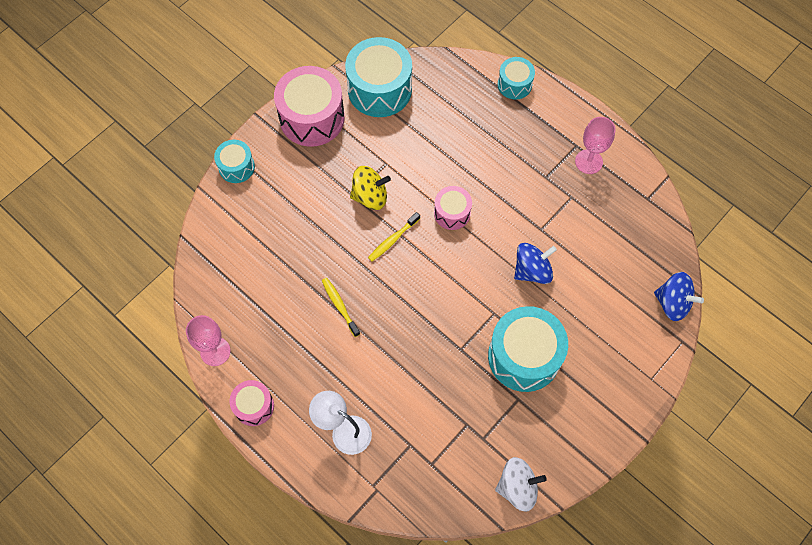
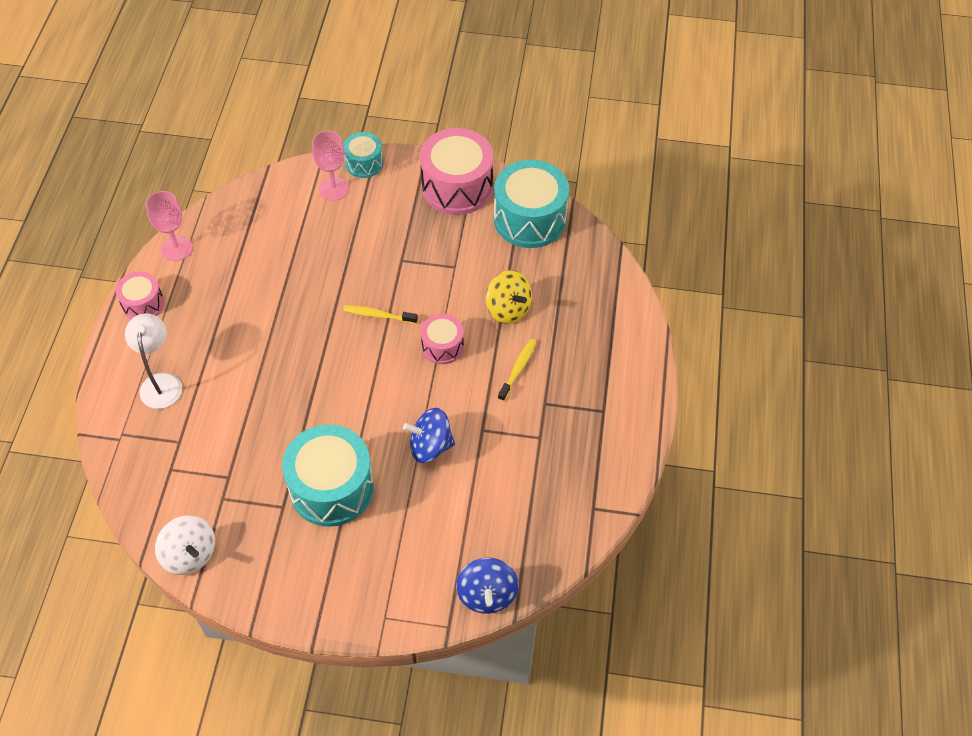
camera: 55 degrees right, 10 degrees down
(339, 306) = (281, 312): yellow toothbrush -> yellow toothbrush (518, 369)
(370, 196) = (410, 273): yellow spinning top -> yellow spinning top (508, 309)
(514, 84) = (628, 321): turquoise drum -> none
(532, 270) = (430, 446): blue spinning top -> blue spinning top turned 150 degrees clockwise
(588, 161) = (593, 431): pink goblet -> pink goblet (334, 189)

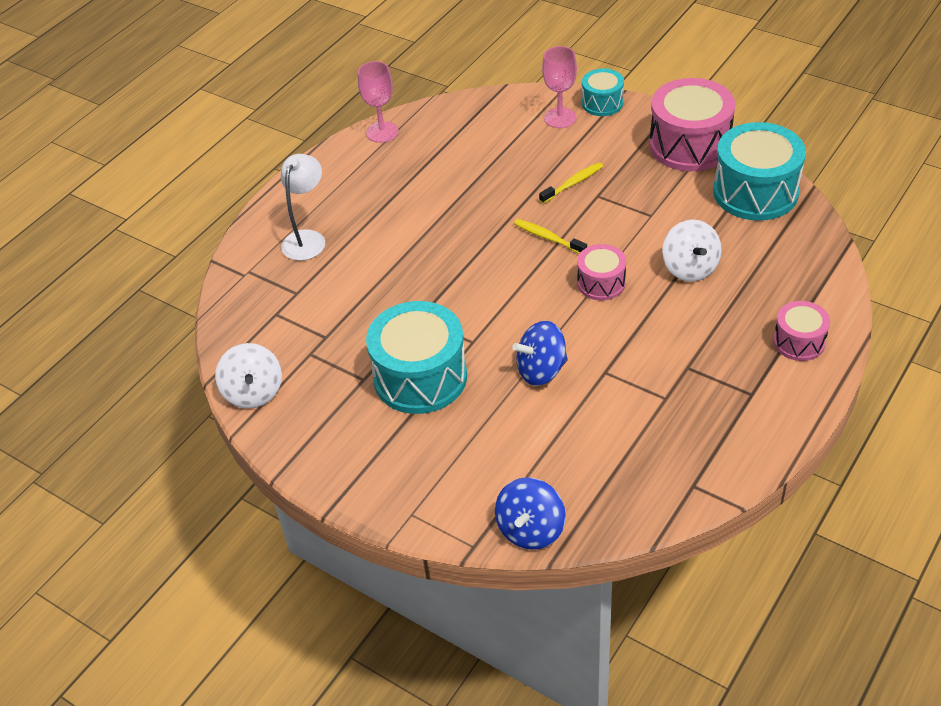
camera: 30 degrees right, 10 degrees down
(143, 304) = (327, 170): pink drum -> pink drum (799, 342)
(430, 446) = (541, 370): blue spinning top -> blue spinning top turned 45 degrees counterclockwise
(508, 309) = (690, 268): yellow spinning top -> white spinning top
(518, 369) = (673, 326): yellow toothbrush -> yellow toothbrush (573, 183)

